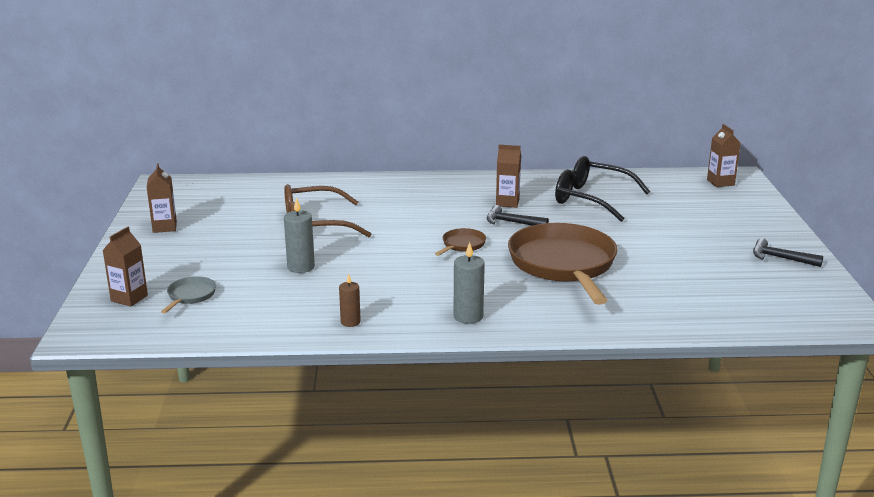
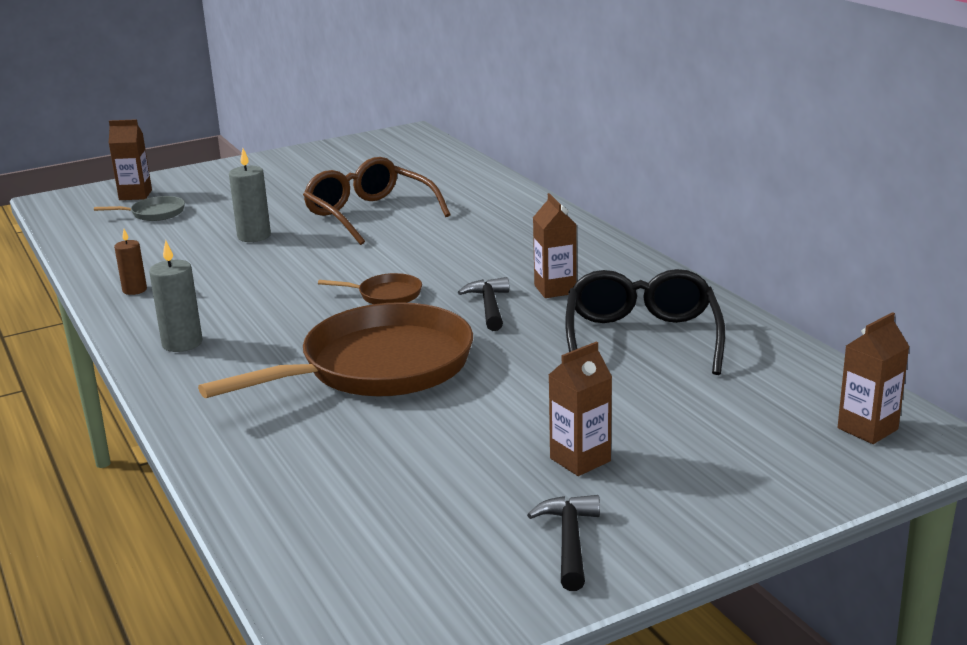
camera: 65 degrees right, 0 degrees up
(164, 227) = (302, 163): brown carton -> brown carton (580, 460)

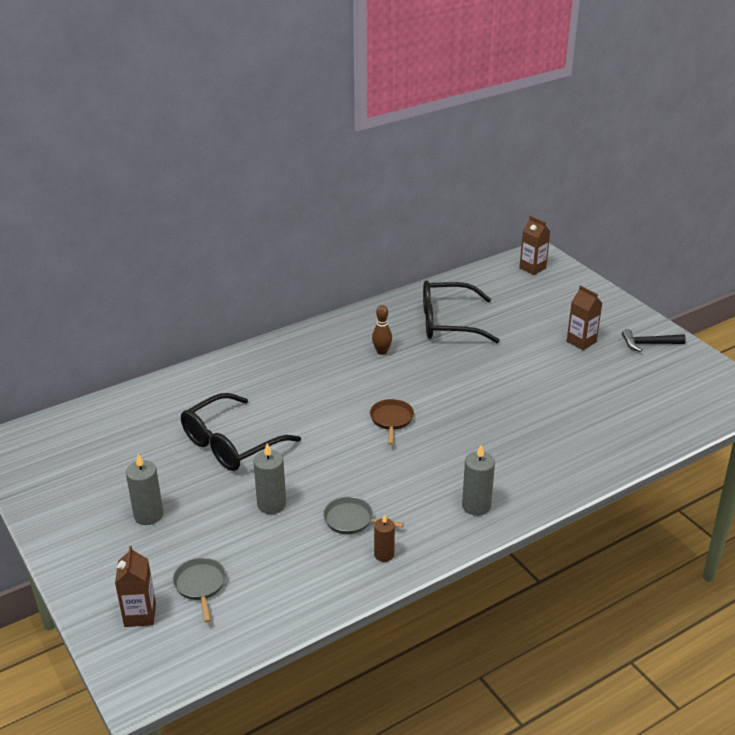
camera: 95 degrees left, 10 degrees up
(203, 274) = (351, 520): none -> grey pan
(269, 189) = (148, 515): none -> grey candle
(370, 215) = (232, 443): brown glasses -> black glasses
(378, 367) = (497, 413): brown pan -> none
(489, 306) = (408, 376): black hammer -> none
(555, 289) = (382, 352): brown carton -> brown bowling pin

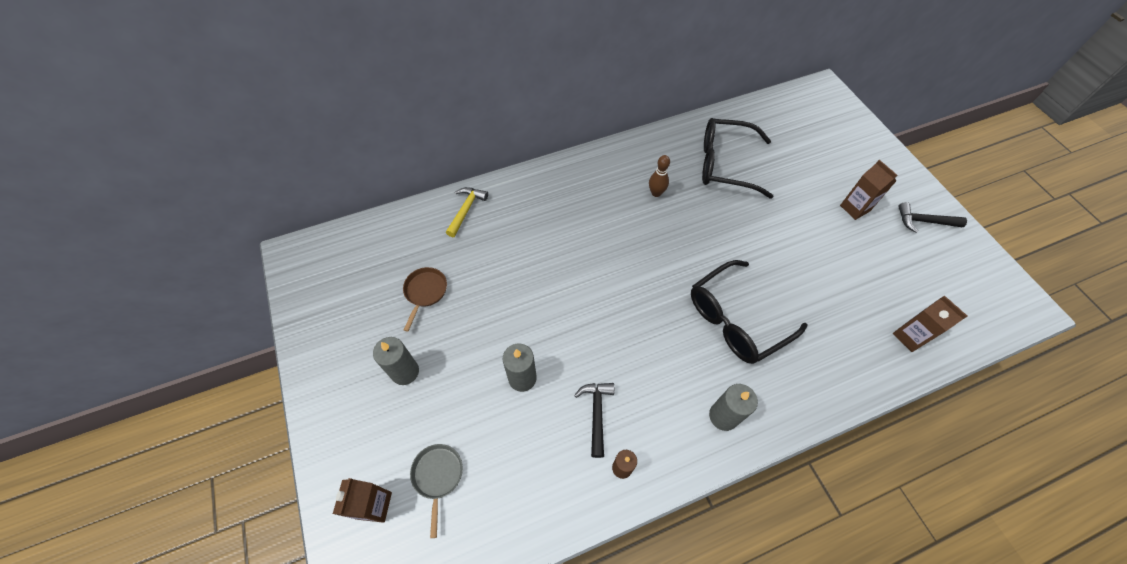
camera: 10 degrees right, 25 degrees up
(185, 386) = (466, 210): none -> yellow hammer
(232, 443) = (497, 290): black glasses -> black glasses (737, 319)
(351, 520) = (596, 413): grey pan -> black hammer
(391, 420) = (653, 284): brown pan -> brown pan (425, 292)
(532, 268) = (816, 105): brown carton -> brown carton (909, 336)

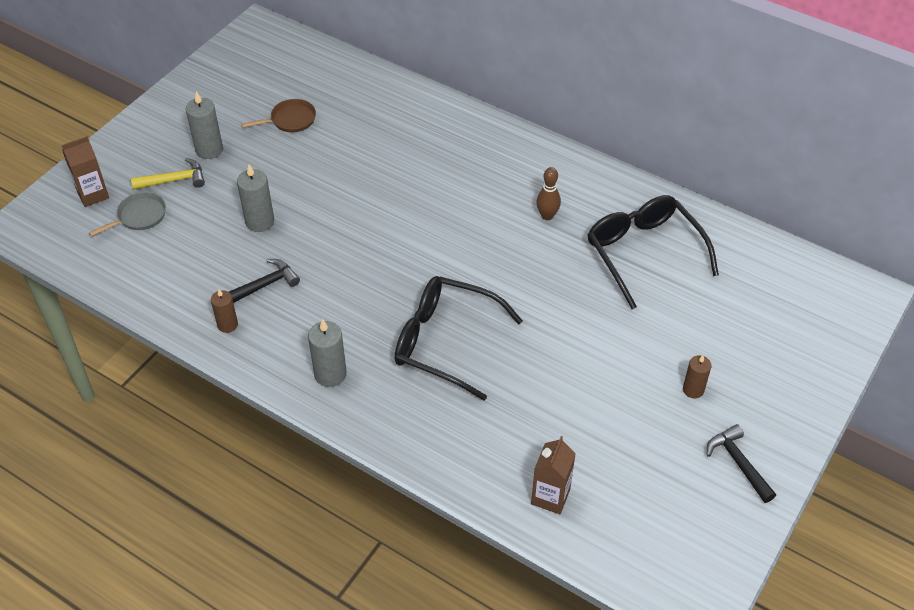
camera: 55 degrees right, 10 degrees down
(466, 210) = (397, 97): yellow hammer -> yellow hammer (174, 180)
(854, 208) = (693, 390): brown carton -> brown candle

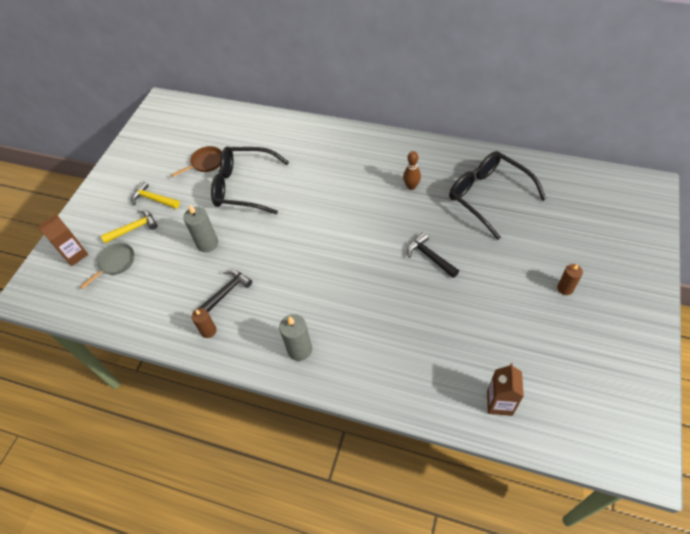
camera: 10 degrees left, 5 degrees up
(209, 150) = (153, 199): grey candle -> yellow hammer
(446, 342) = (376, 300): black glasses -> black glasses (244, 186)
(738, 463) = (621, 336): black hammer -> black hammer (429, 257)

